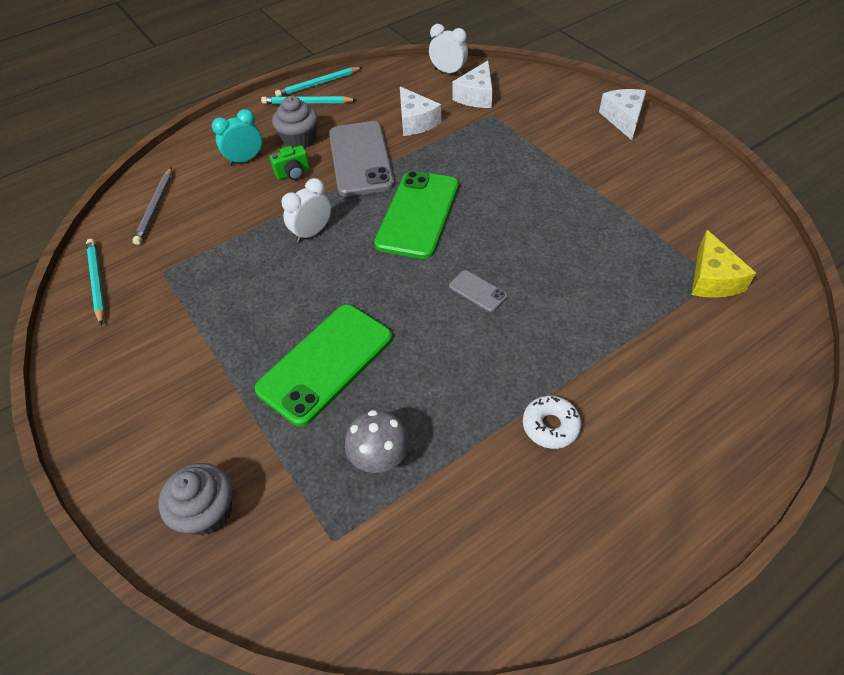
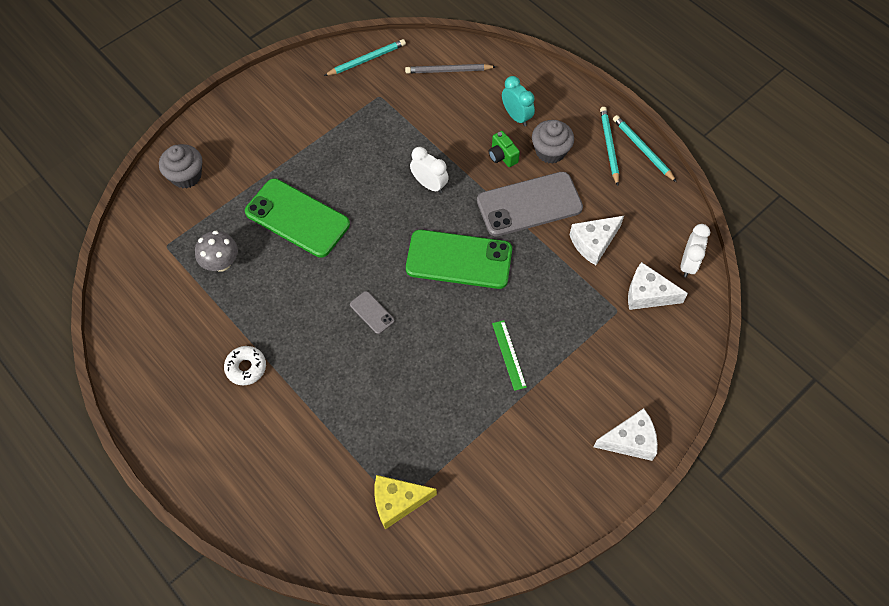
camera: 80 degrees right, 10 degrees up
(477, 291) = (372, 312): grey phone -> grey phone turned 75 degrees counterclockwise
(536, 185) = (509, 355): none -> green ruler

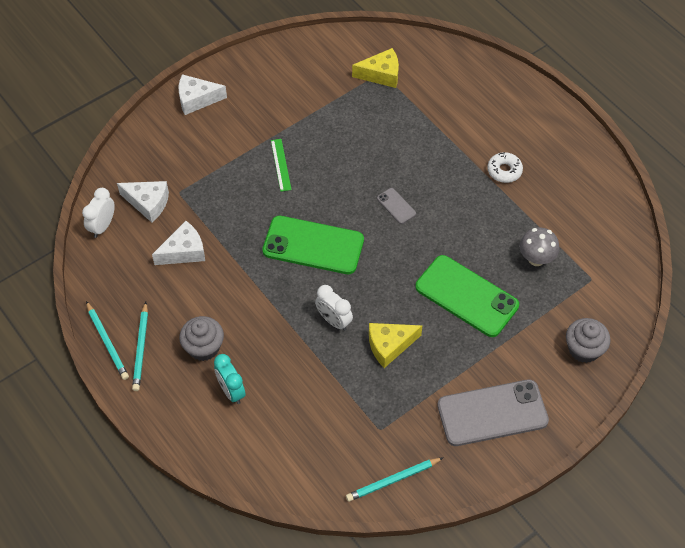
camera: 175 degrees left, 5 degrees down
(373, 165) = (389, 346): none -> yellow cheese
(448, 70) = (298, 457): grey pencil -> none
(502, 156) = (255, 346): green camera -> none
(529, 204) = (237, 293): grey phone -> grey phone (492, 413)

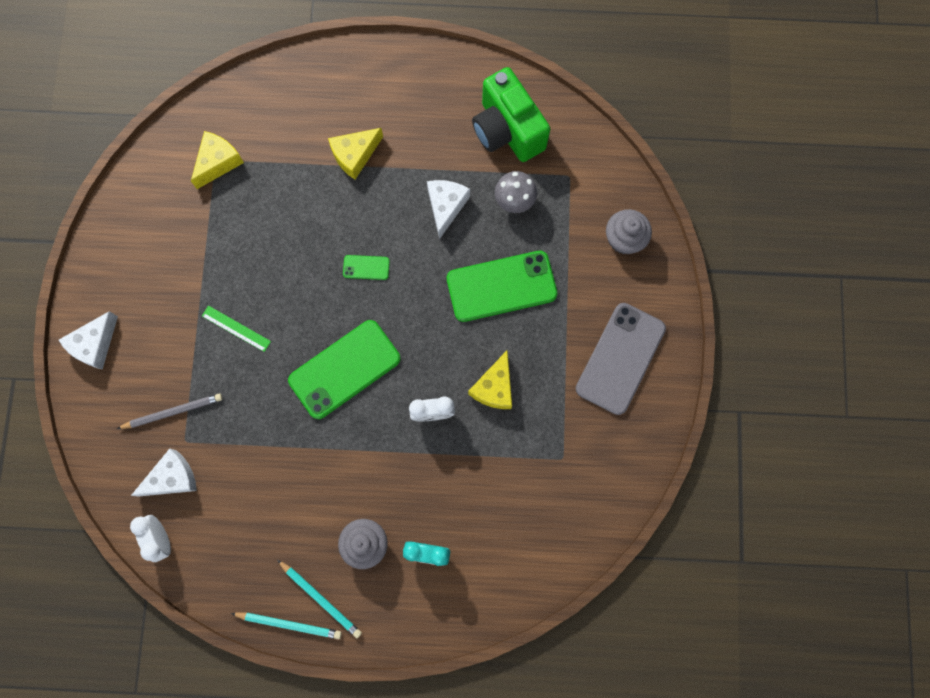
camera: 50 degrees left, 20 degrees up
(184, 251) = (253, 485): white cheese -> white cheese (446, 206)
(192, 171) = (172, 412): none -> grey pencil
(393, 480) = (614, 485): turquoise pencil -> none
(396, 206) = (366, 267): grey phone -> green phone
(466, 143) = (355, 155): none -> yellow cheese
(504, 171) = (410, 150): white donut -> none
(582, 217) = (507, 130): none -> green camera

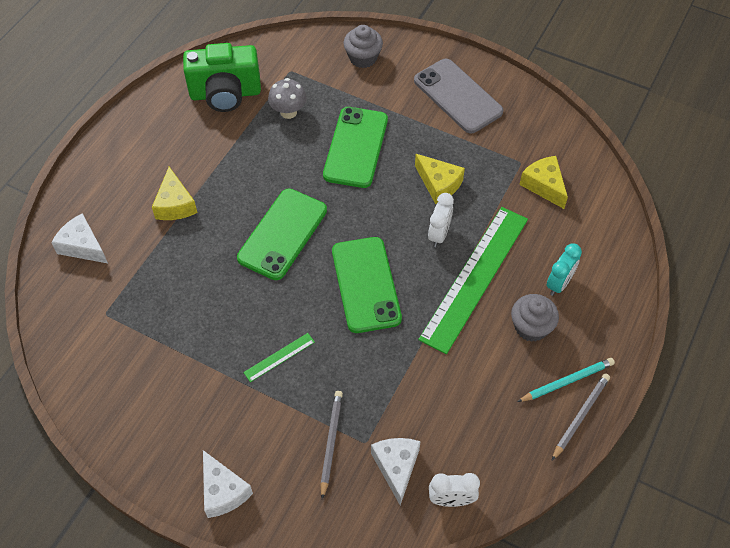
camera: 65 degrees left, 20 degrees down
(218, 162) = (108, 312): yellow cheese -> yellow cheese (544, 185)
(289, 624) = (580, 416): turquoise pencil -> grey pencil
(366, 267) = (282, 234): green phone -> green phone, size x2.29
(398, 468) = (475, 277): none -> green ruler
(446, 206) = (264, 158): white cheese -> white cheese (82, 246)

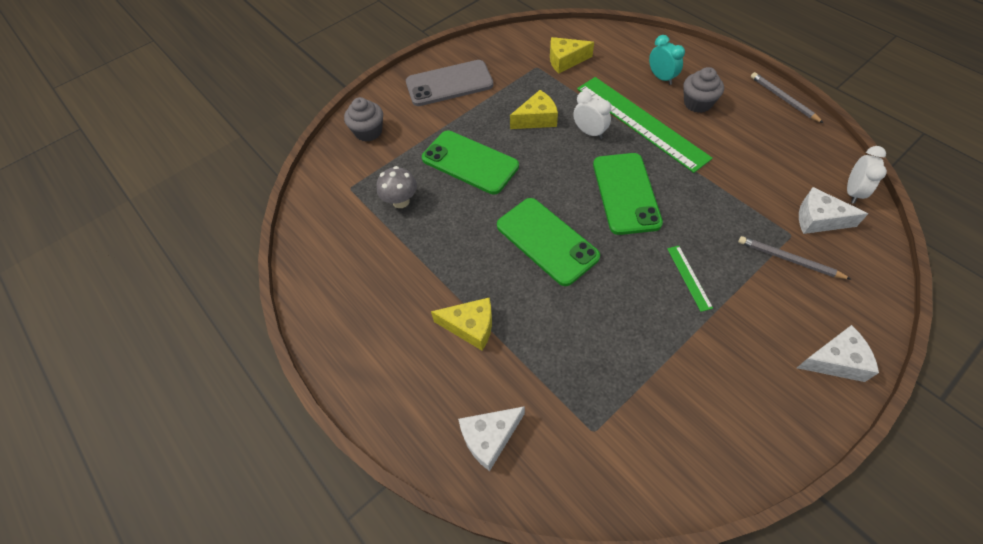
camera: 65 degrees left, 0 degrees up
(225, 94) = (347, 247): green camera -> none
(366, 284) = (626, 193): green phone -> green phone turned 75 degrees clockwise
(567, 381) = (751, 98): turquoise pencil -> none

